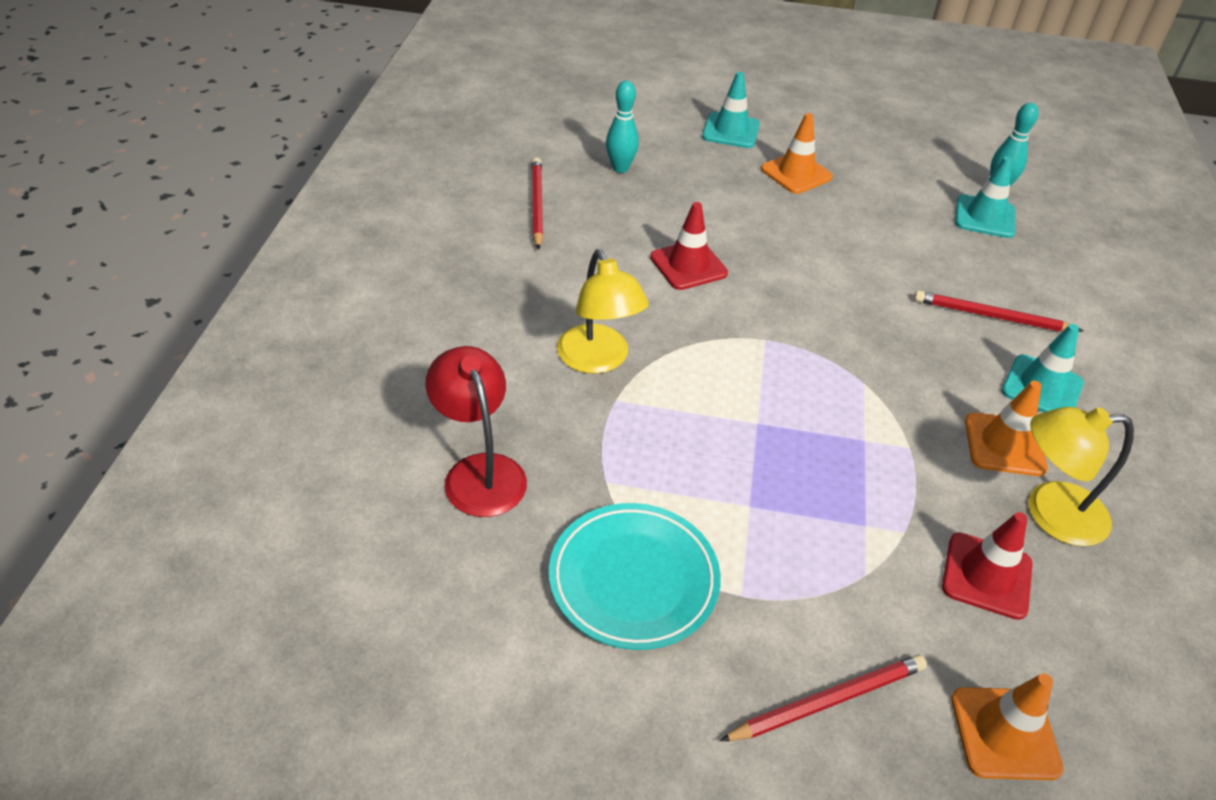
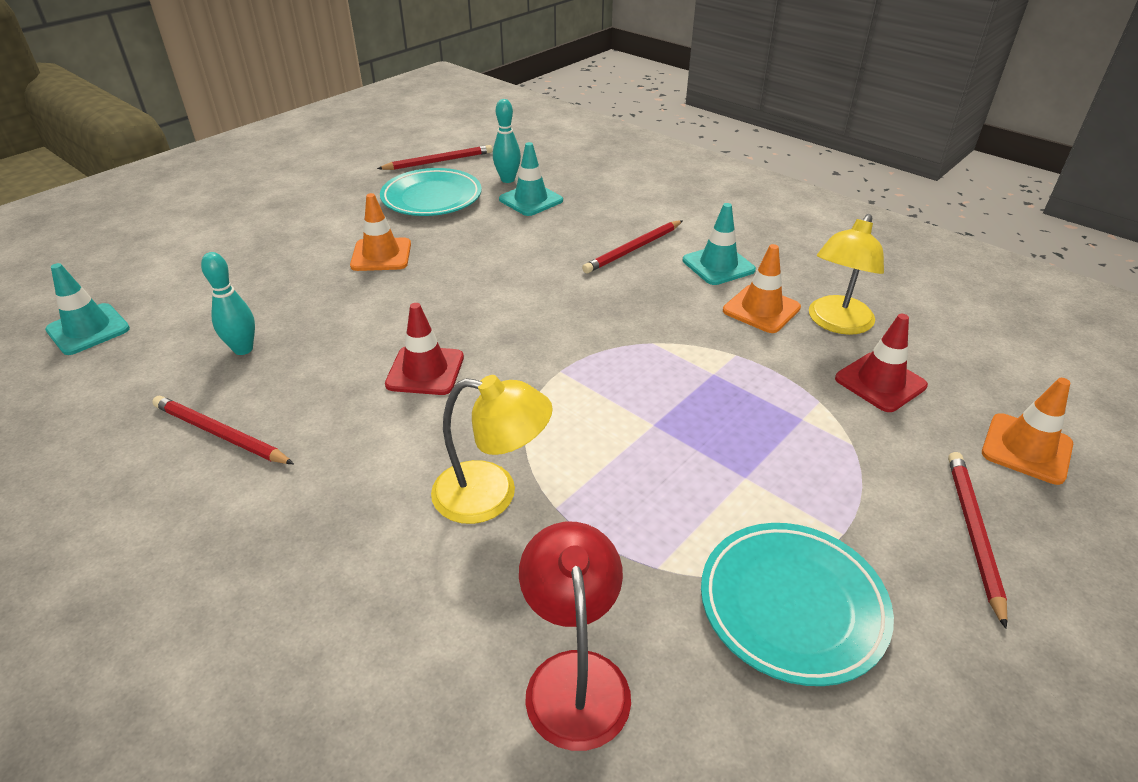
camera: 55 degrees left, 5 degrees down
(479, 471) = (575, 676): red lamp -> red lamp turned 75 degrees clockwise
(730, 131) = (283, 261): turquoise traffic cone -> turquoise traffic cone (88, 329)
(908, 159) = (432, 198): none -> turquoise plate
(969, 135) = (438, 161): none -> red pencil

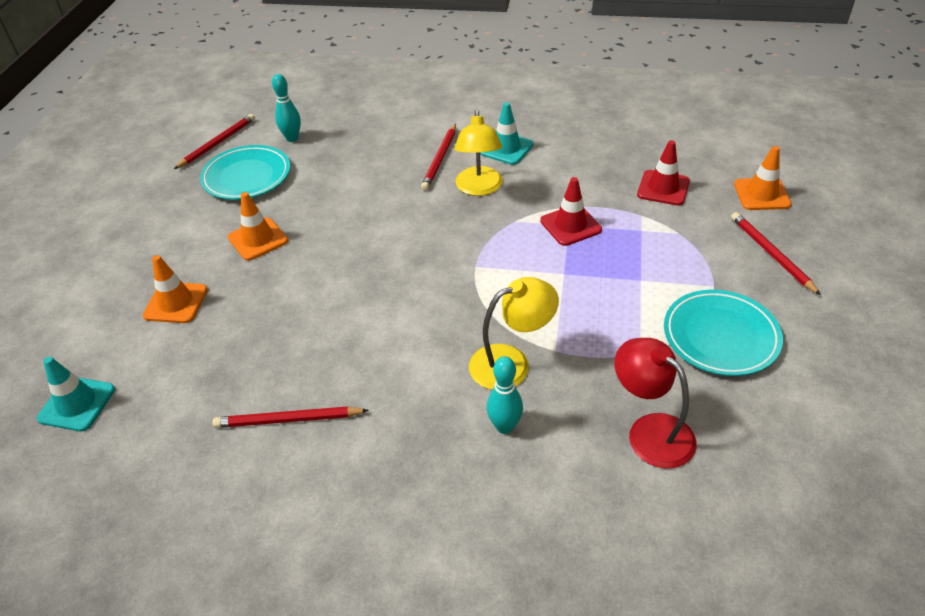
camera: 30 degrees left, 5 degrees up
(243, 349) = (232, 356): turquoise bowling pin -> turquoise bowling pin (504, 426)
(425, 371) = (386, 308): red traffic cone -> red traffic cone (570, 225)
(531, 200) = (328, 149): turquoise traffic cone -> none
(761, 309) = (559, 169): orange traffic cone -> orange traffic cone (176, 303)
(836, 323) = (610, 160): yellow lamp -> yellow lamp (479, 188)

